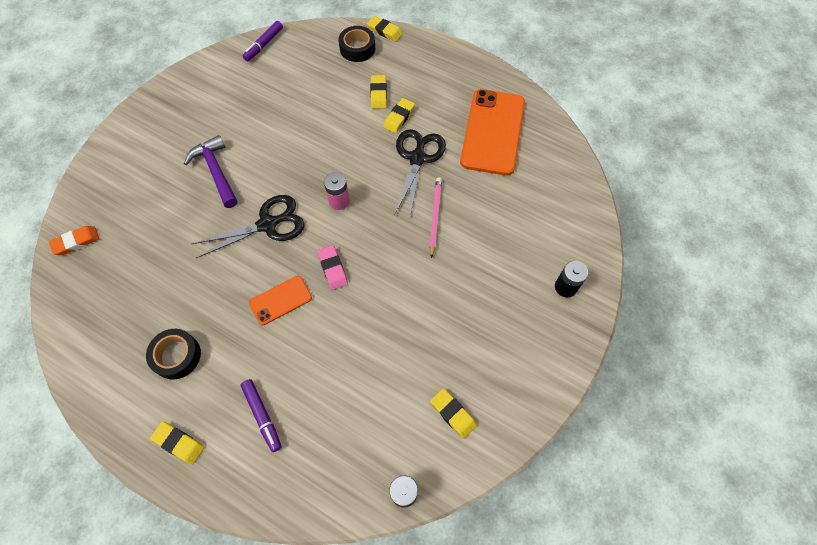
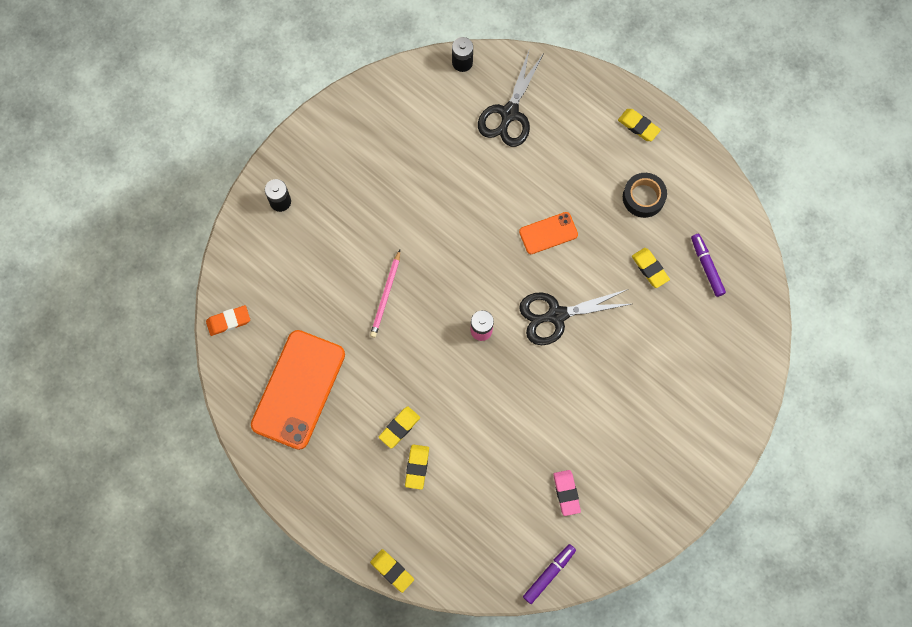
camera: 170 degrees left, 10 degrees up
(76, 242) = (749, 328): orange eraser -> orange eraser (228, 321)
(216, 171) = (609, 389): purple hammer -> none
(262, 415) = (569, 136): purple marker -> purple marker (706, 267)
(332, 269) = (496, 256): pink eraser -> pink eraser (566, 493)
(357, 48) = (431, 546): black tape -> none
(417, 158) = (389, 369): black scissors -> black scissors (509, 114)
(453, 414) = (411, 111): yellow eraser -> yellow eraser (650, 268)

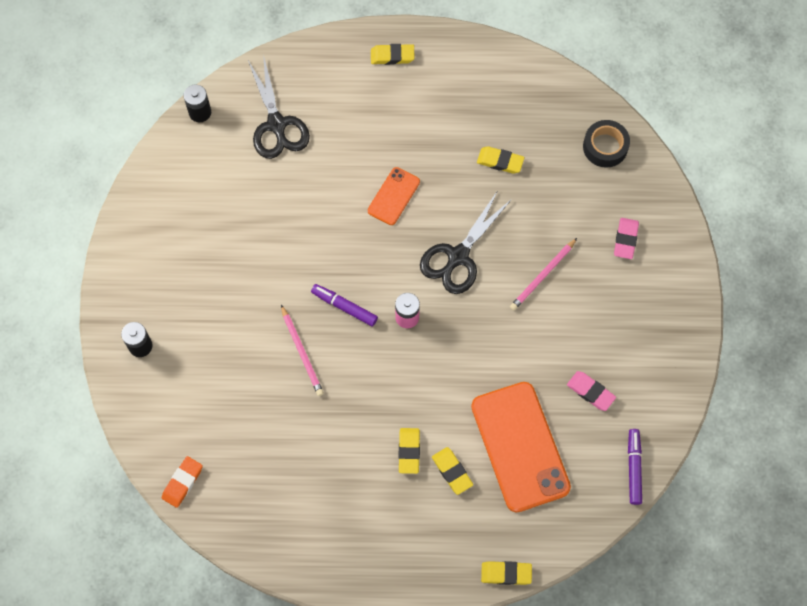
camera: 40 degrees left, 5 degrees down
(298, 389) = (295, 490): orange phone -> orange phone (520, 446)
(606, 379) = (543, 276): none -> pink pencil
(643, 197) = (445, 109): black tape -> black tape (605, 147)
(693, 402) = (625, 240): none -> pink eraser
(706, 267) = (543, 125): purple marker -> purple marker (344, 307)

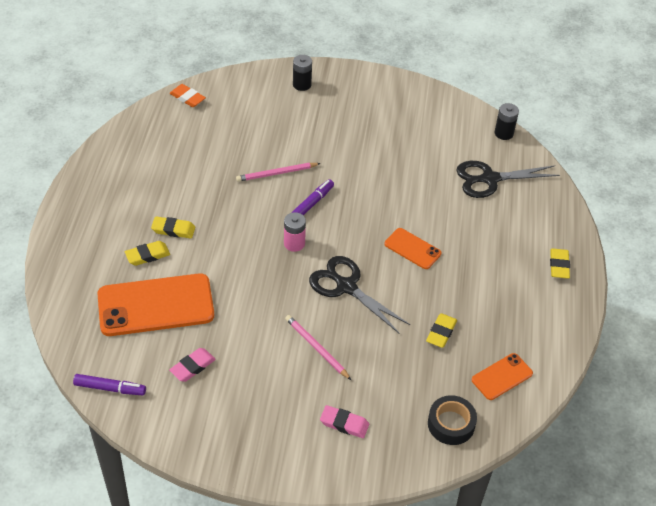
camera: 95 degrees right, 20 degrees down
(506, 573) = (48, 279): yellow eraser -> none
(542, 105) = (502, 377): none -> orange phone

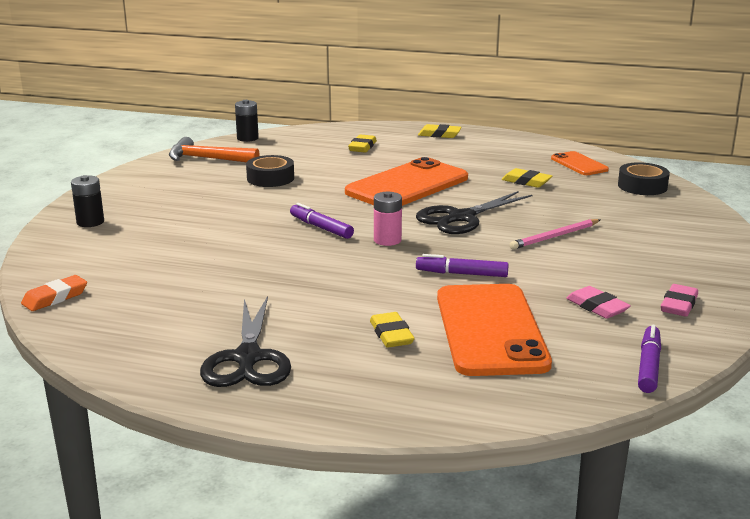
camera: 80 degrees left, 25 degrees down
(173, 230) = (343, 314): yellow eraser -> yellow eraser (362, 147)
(240, 289) = (462, 274): none -> purple marker
(276, 173) = (257, 244): pink pencil -> none
(344, 424) = (658, 229): pink eraser -> pink eraser (679, 305)
(408, 162) = (270, 178): none -> black tape
(412, 249) = (407, 185): orange phone -> orange phone, size x1.99
(443, 118) = (207, 159): none -> orange hammer
(489, 179) = (313, 148): black scissors -> black scissors (248, 359)

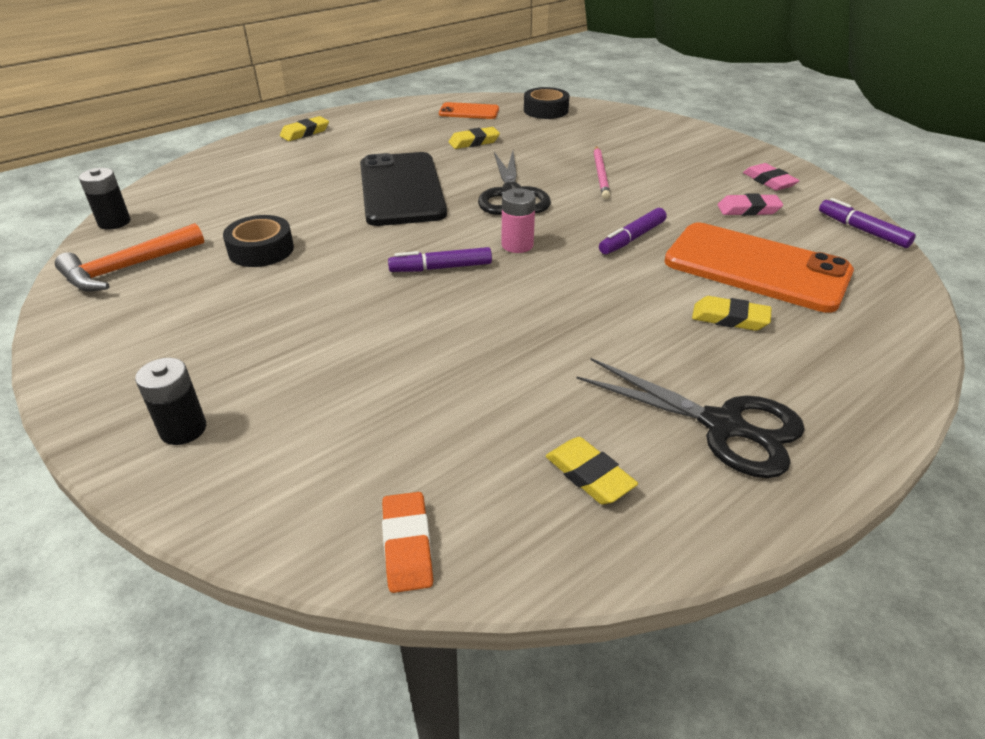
camera: 55 degrees left, 15 degrees up
(362, 147) = (267, 174): yellow eraser -> yellow eraser (589, 475)
(407, 185) = (401, 189): orange phone -> black phone

